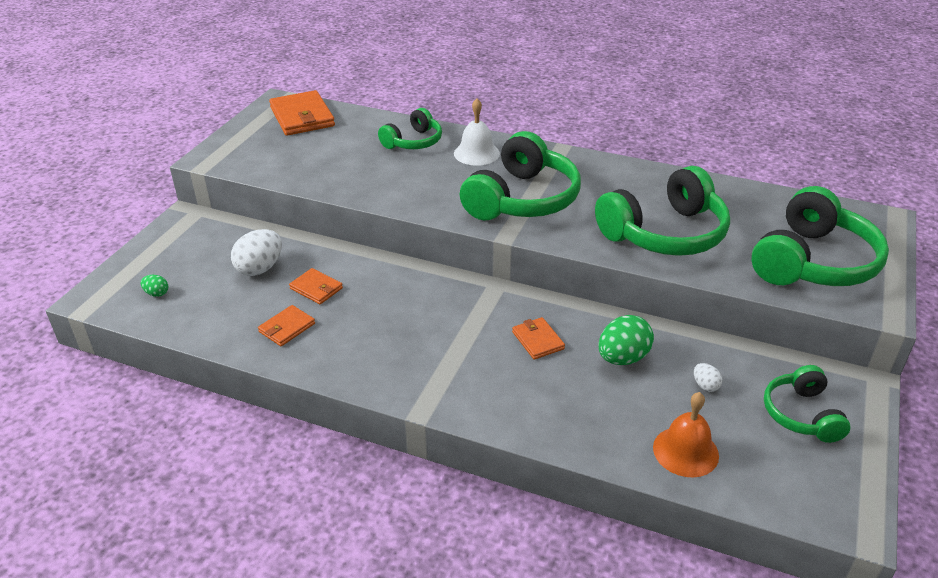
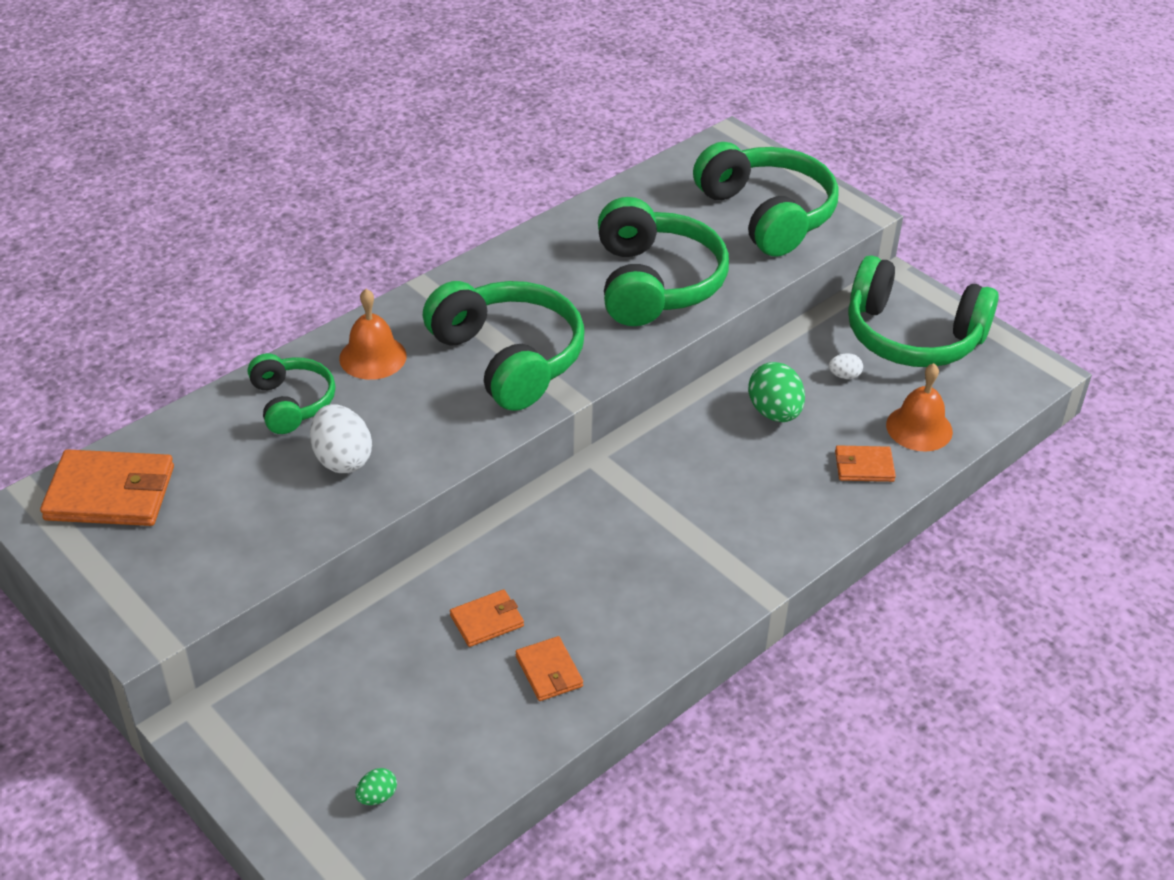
camera: 65 degrees left, 5 degrees up
(260, 268) = (400, 667): white egg -> white egg (342, 459)
(476, 153) = (373, 357): white bell -> orange bell
(538, 340) = (709, 462): orange wallet -> orange wallet (864, 466)
(801, 414) = (912, 336): green headphones -> green headphones, size x1.76

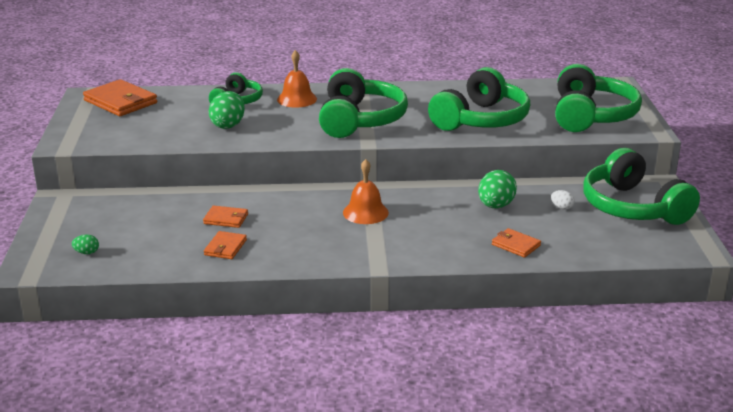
camera: 40 degrees right, 15 degrees down
(342, 459) = (228, 125): white egg -> green egg
(919, 428) = (576, 243): orange bell -> orange bell (365, 212)

